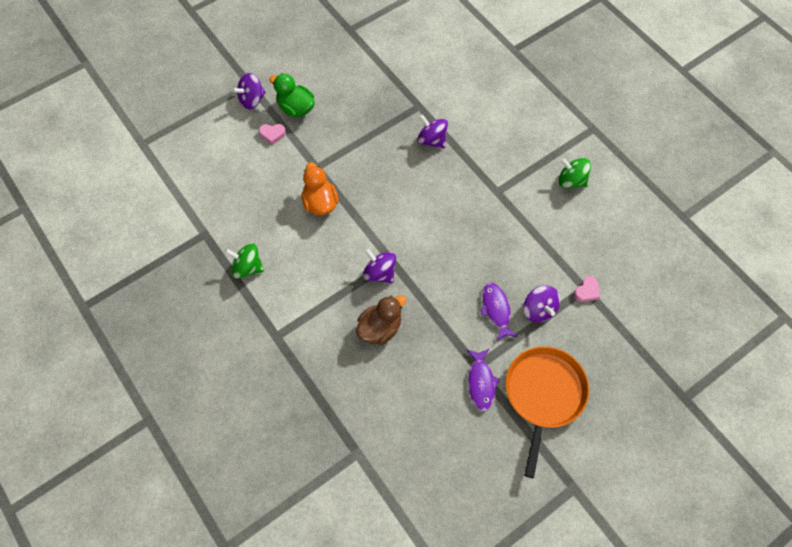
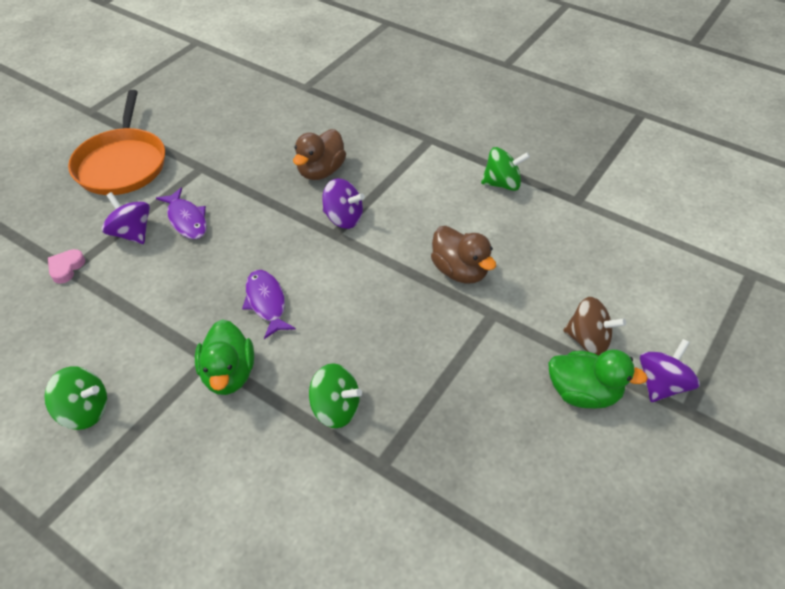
camera: 160 degrees right, 15 degrees down
(272, 134) = (588, 340): pink heart -> brown spinning top
(320, 203) = (460, 271): orange duck -> brown duck
(432, 140) = (335, 408): purple spinning top -> green spinning top
(481, 382) = (194, 157): purple fish -> purple fish (266, 302)
(486, 178) = (229, 374): none -> green duck

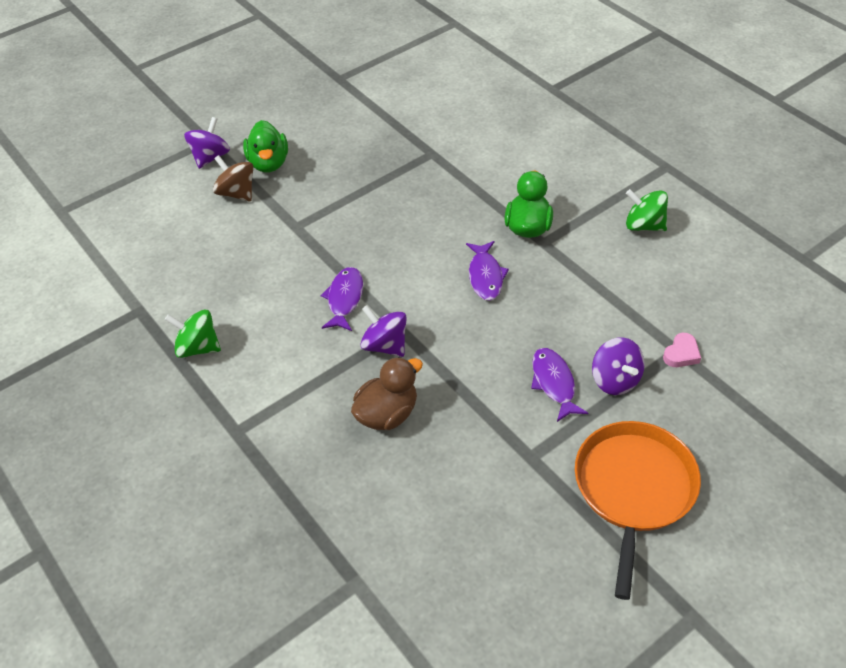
camera: 160 degrees left, 0 degrees up
(335, 408) = (451, 189): green spinning top -> none
(399, 249) = (344, 299): none -> purple fish
(460, 271) = (301, 266): brown duck -> none
(583, 393) = (269, 163): green duck -> green duck turned 135 degrees counterclockwise
(661, 384) = (210, 157): purple spinning top -> purple spinning top turned 150 degrees clockwise

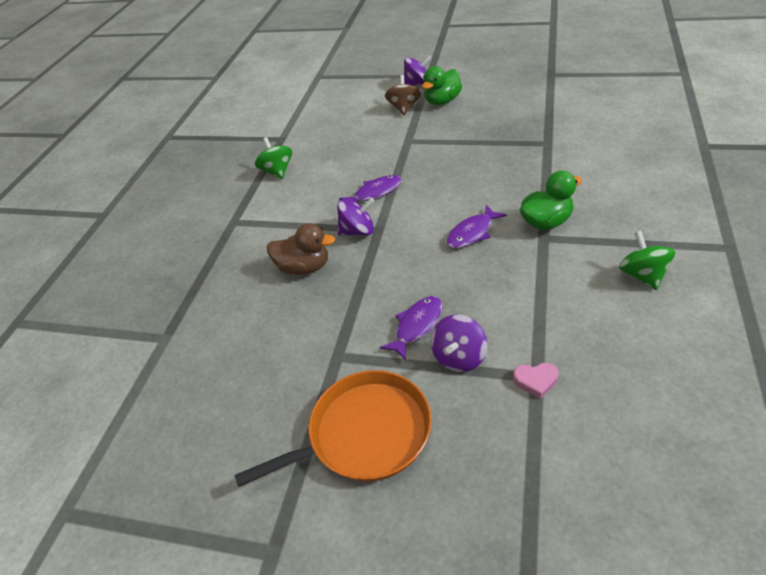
camera: 55 degrees right, 5 degrees down
(385, 345) = (358, 231): purple spinning top -> purple spinning top turned 75 degrees clockwise

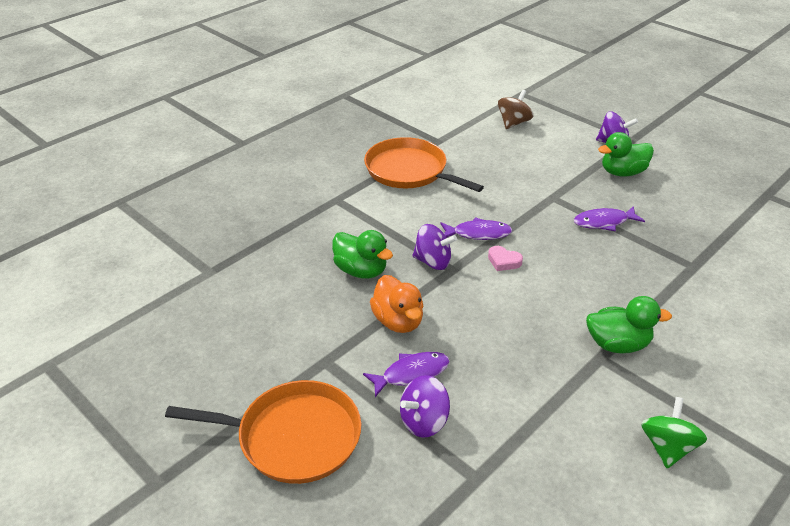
camera: 25 degrees right, 5 degrees down
(277, 171) = (409, 171): green spinning top -> orange pan
(304, 267) = (361, 270): brown duck -> green duck
(370, 291) = (398, 321): none -> orange duck
(404, 108) = (577, 162): brown spinning top -> brown spinning top (513, 123)
(472, 233) = (535, 317): purple fish -> purple fish (604, 222)
(535, 381) = (472, 481): pink heart -> pink heart (503, 261)

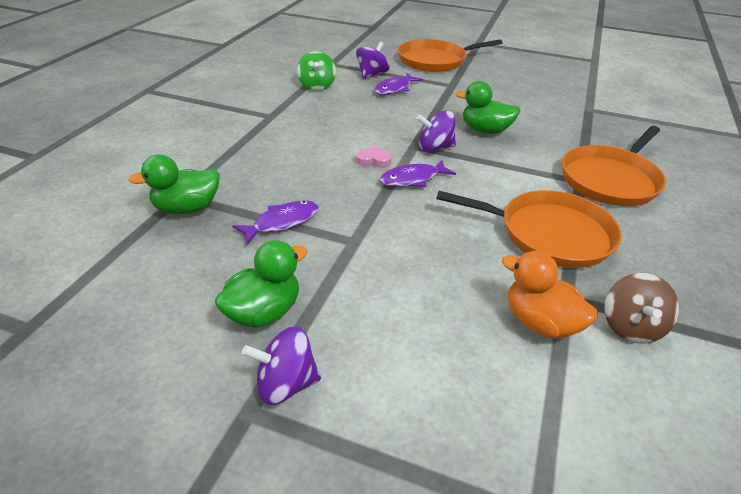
camera: 155 degrees right, 0 degrees up
(310, 194) = (611, 179): none -> orange pan
(398, 321) = (426, 109): orange duck -> orange duck (540, 322)
(513, 123) = (487, 385): brown spinning top -> brown spinning top (631, 326)
(617, 344) = (258, 125): green duck -> green duck (187, 208)
(667, 447) = (224, 87): green spinning top -> green spinning top (317, 85)

